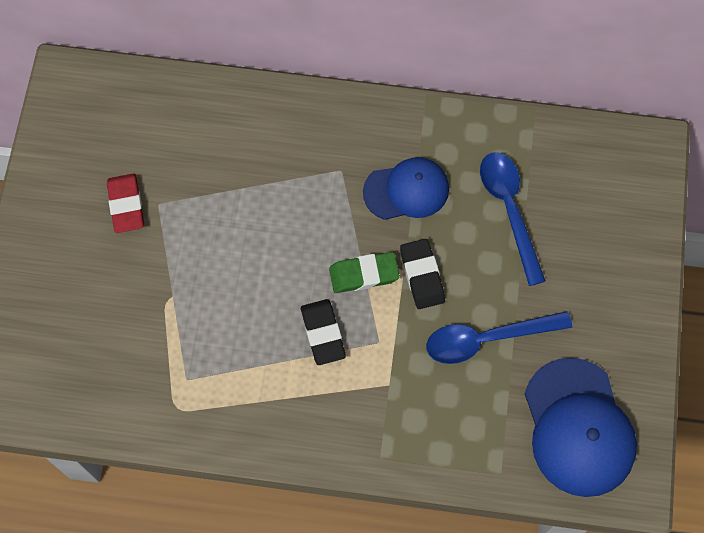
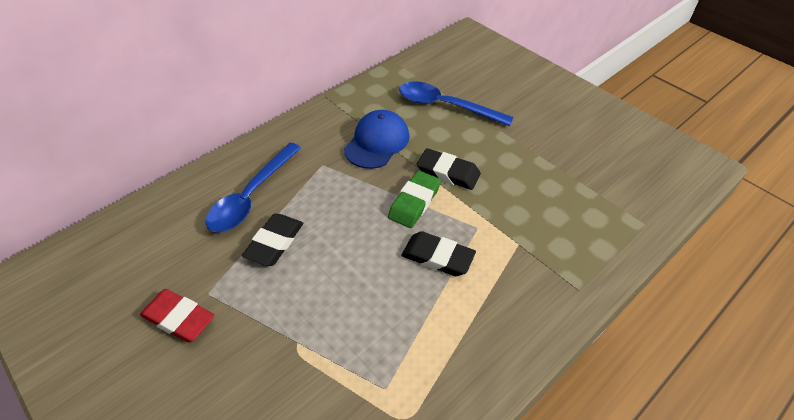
camera: 50 degrees left, 20 degrees down
(235, 207) = (274, 242): none -> black eraser
(487, 339) = (529, 169): blue spoon -> blue spoon (251, 196)
(578, 427) = (636, 164): blue cap -> none

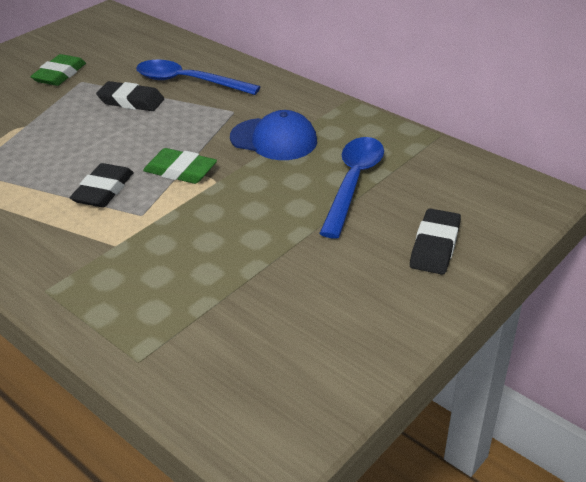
camera: 85 degrees right, 10 degrees down
(179, 318) = (60, 74): red eraser -> green eraser
(448, 172) = (228, 191): black eraser -> black eraser (435, 246)

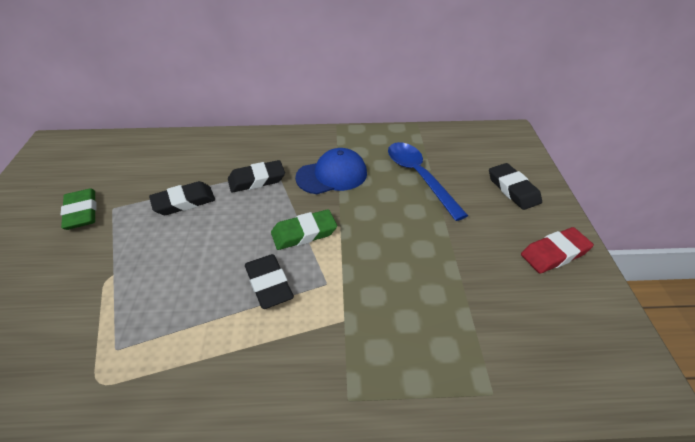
camera: 45 degrees left, 5 degrees up
(188, 82) = (209, 165): blue spoon -> none
(206, 111) = (256, 180): none -> black eraser
(373, 319) = (554, 253): none -> red eraser

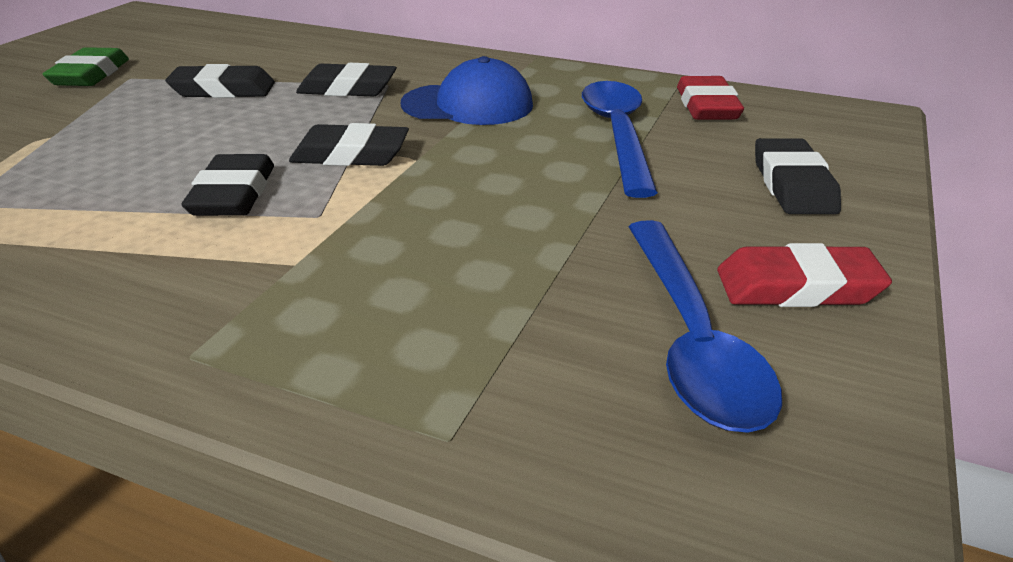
camera: 25 degrees right, 10 degrees down
(304, 233) = (350, 154): green eraser -> black eraser
(443, 144) = (707, 106): none -> red eraser
(538, 299) = (691, 339): none -> blue spoon

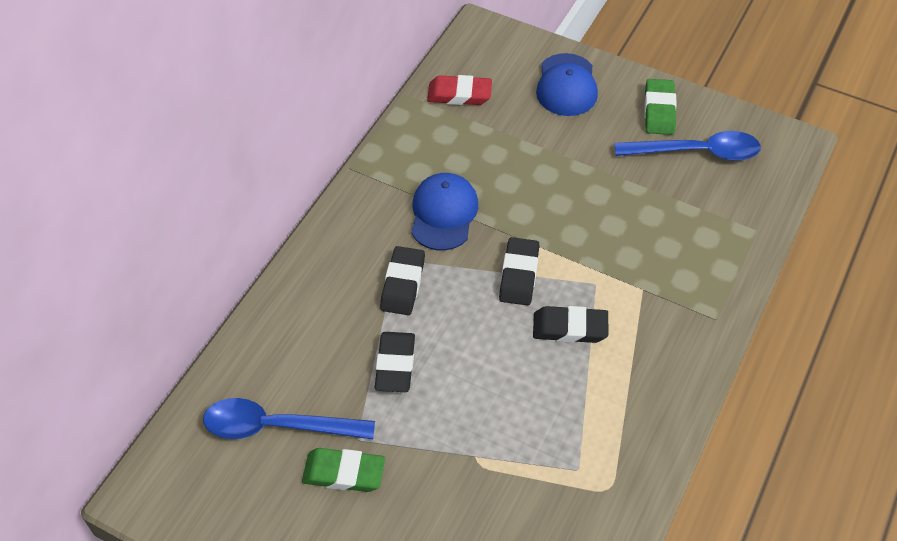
camera: 85 degrees left, 20 degrees up
(618, 134) = (499, 143): blue spoon -> blue spoon (277, 426)
(793, 184) = (566, 85): black eraser -> blue cap
(797, 287) = (659, 110): red eraser -> green eraser

